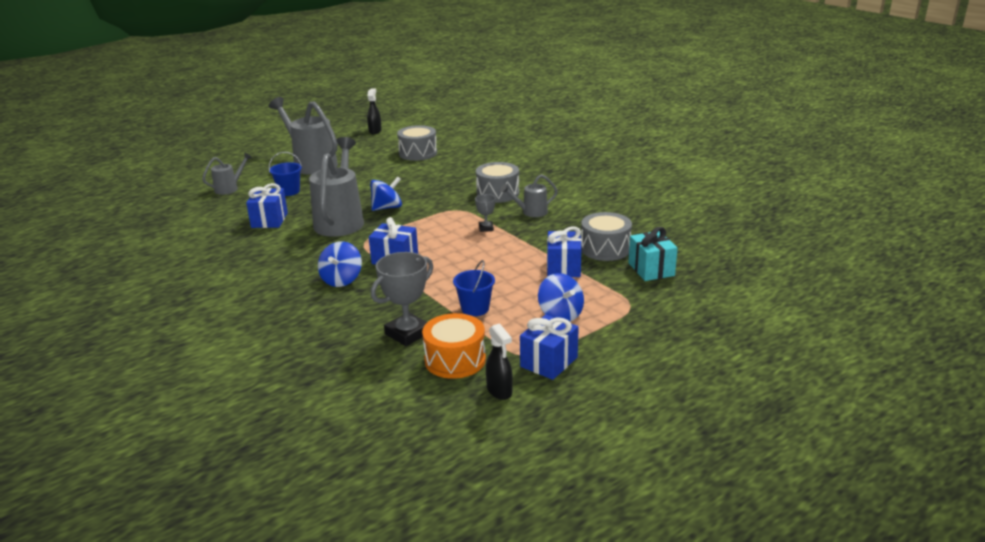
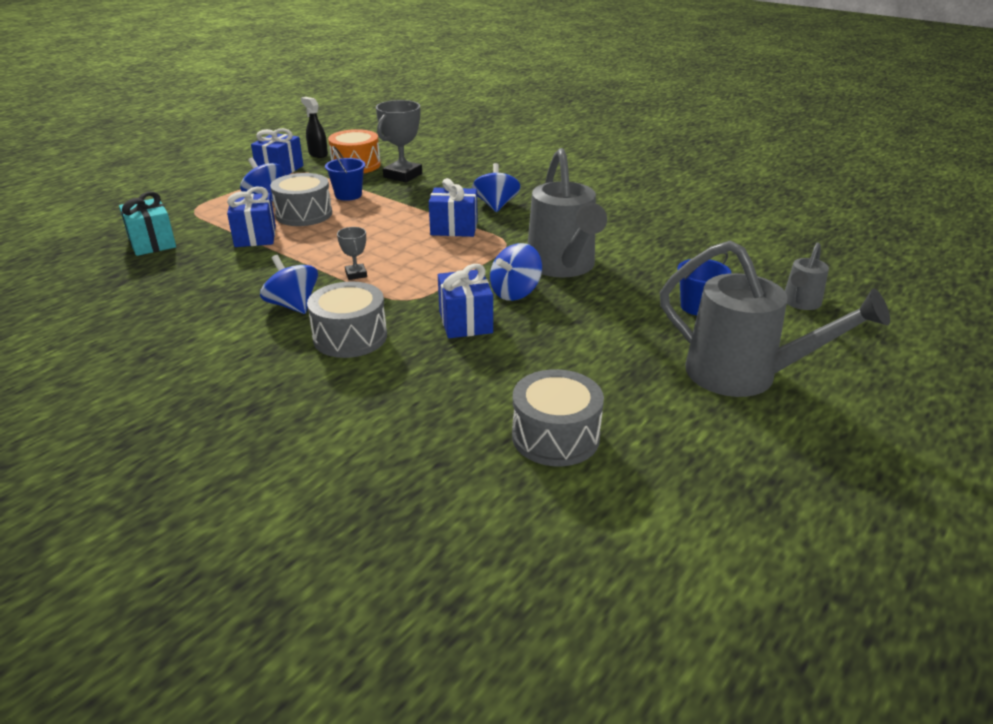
camera: 165 degrees right, 5 degrees up
(269, 220) = (660, 259): blue gift -> blue gift (465, 322)
(375, 131) = (739, 527): black spray bottle -> none
(530, 212) = (293, 305): grey watering can -> blue spinning top
(605, 249) = (197, 261): grey drum -> grey drum (304, 214)

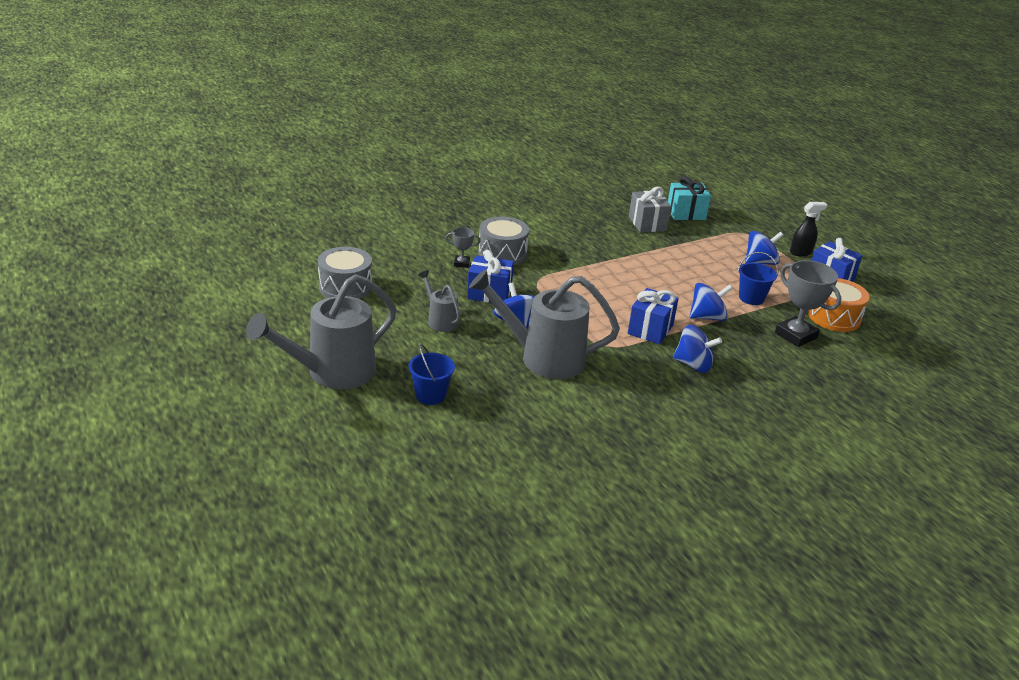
camera: 110 degrees right, 0 degrees up
(196, 260) = (647, 223): none -> grey gift
(255, 236) = (678, 247): blue gift -> none
(293, 305) = (557, 243): blue spinning top -> blue spinning top (707, 317)
(304, 214) = (714, 272): grey drum -> none
(318, 154) = (873, 304): black spray bottle -> black spray bottle (801, 252)
(356, 274) = (589, 271): grey trophy -> grey trophy (461, 263)
(800, 303) = (392, 451): grey watering can -> grey watering can (440, 320)

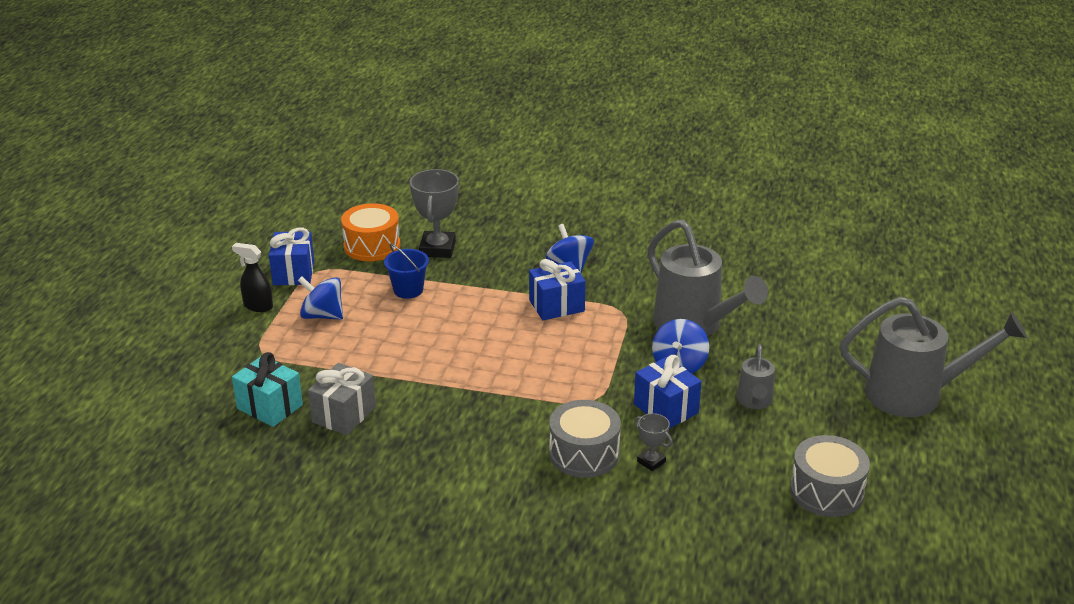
camera: 135 degrees left, 0 degrees up
(430, 395) = (835, 337): blue bucket -> none
(707, 317) = (484, 293): blue spinning top -> none

